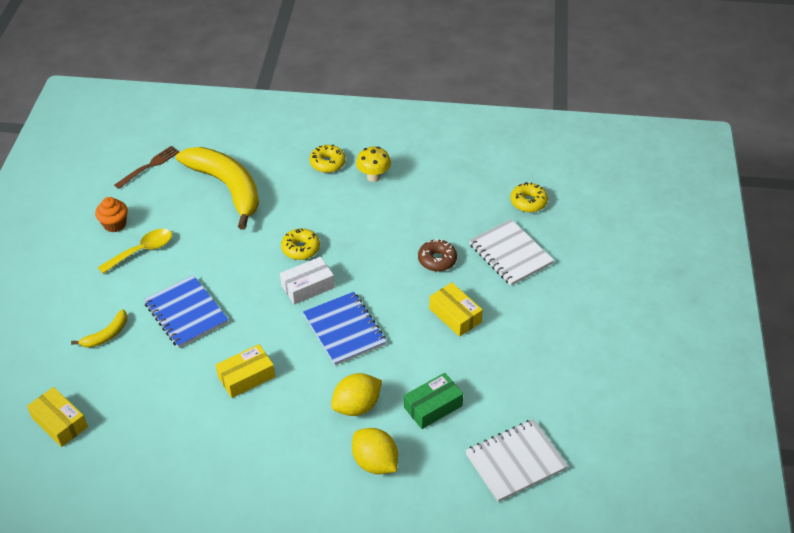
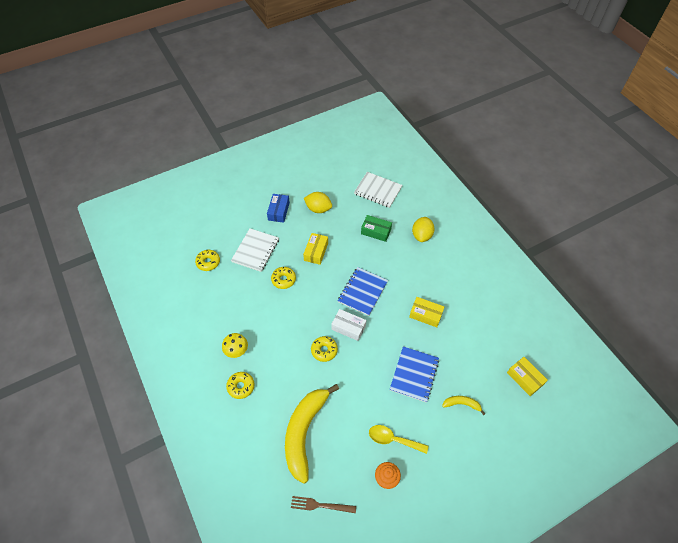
camera: 125 degrees left, 10 degrees up
(60, 422) = (525, 378): yellow box -> yellow box turned 45 degrees counterclockwise
(357, 406) = (401, 259): yellow lemon -> yellow lemon (318, 209)
(437, 260) = (283, 280): brown donut -> yellow donut
(566, 311) = (278, 211): none -> blue box

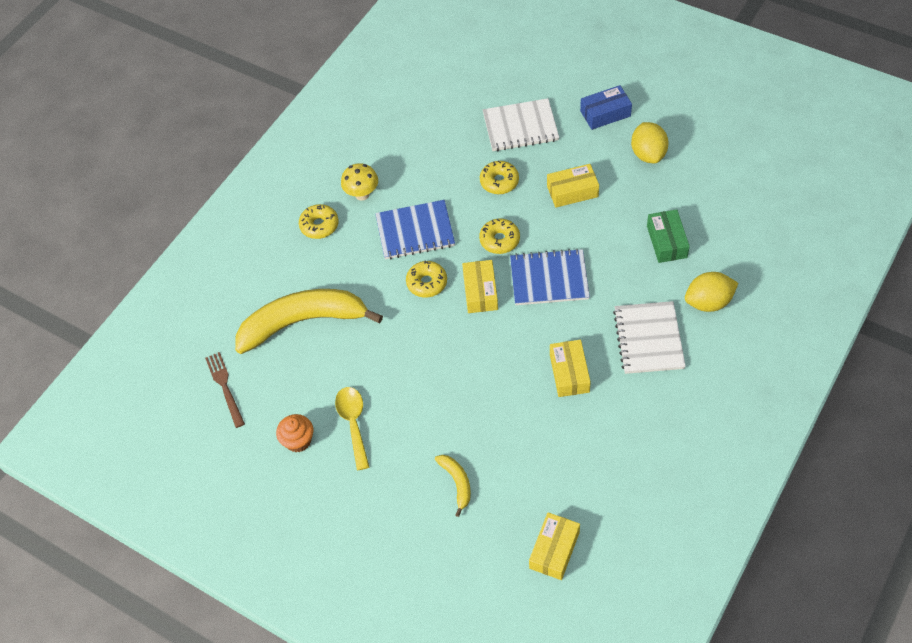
camera: 65 degrees right, 0 degrees up
(208, 262) = (464, 91): yellow donut -> yellow donut (499, 240)
(348, 327) = (480, 292): white box -> yellow box
(378, 190) = (746, 205): white notebook -> white notebook (648, 339)
(414, 374) = (463, 403): blue notebook -> blue notebook (415, 231)

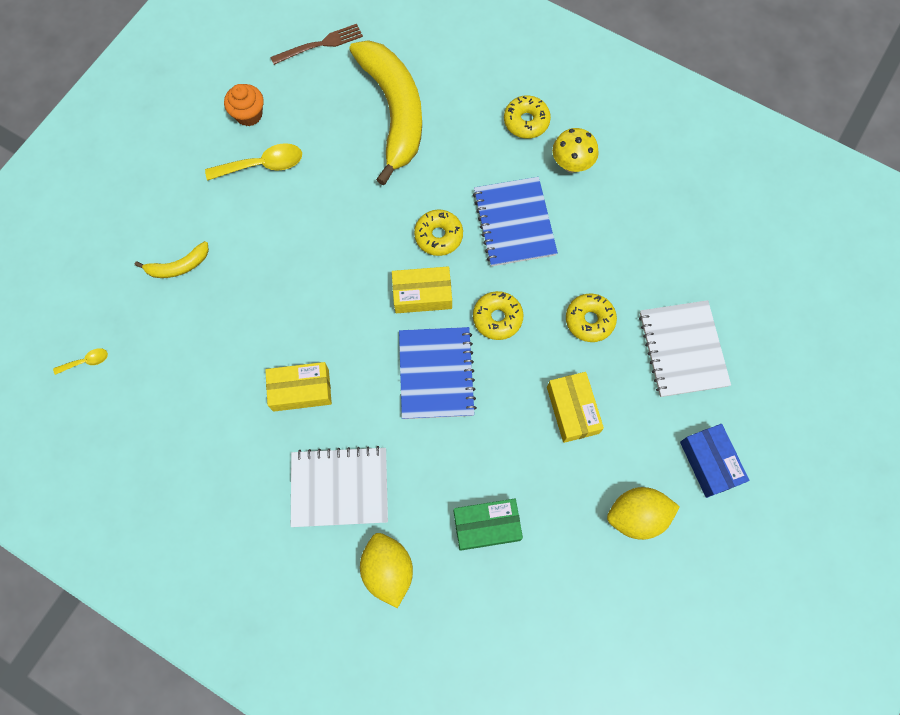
camera: 85 degrees right, 15 degrees up
(554, 550) = (86, 361): yellow box -> yellow spoon

